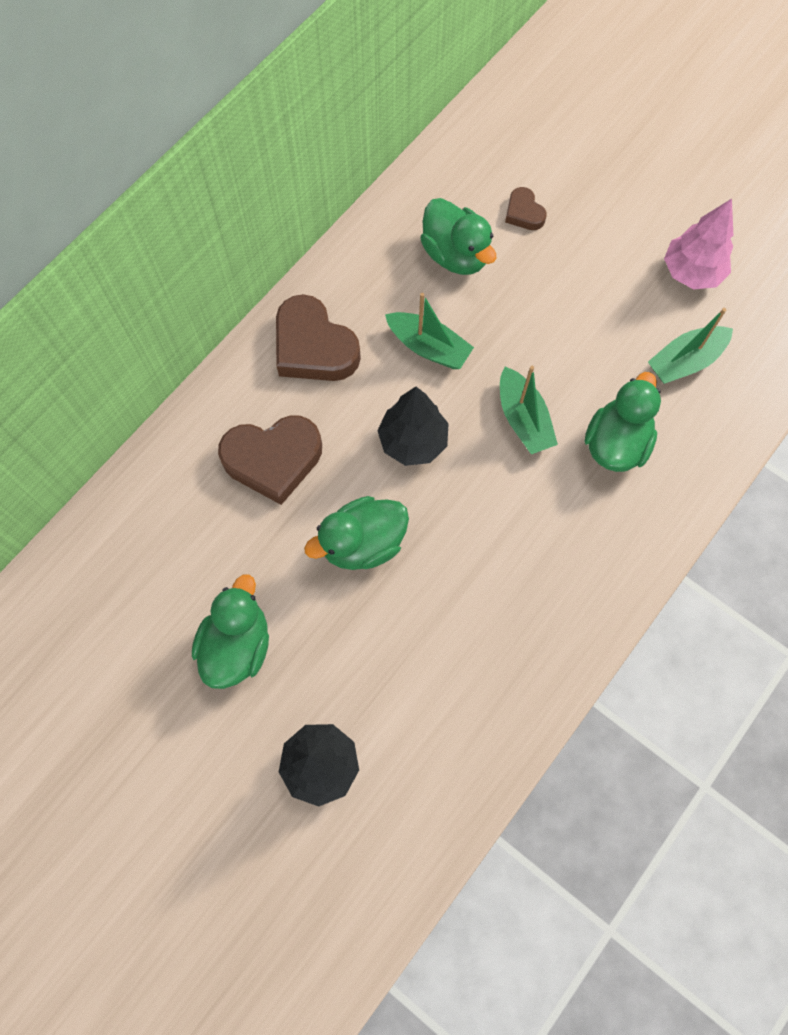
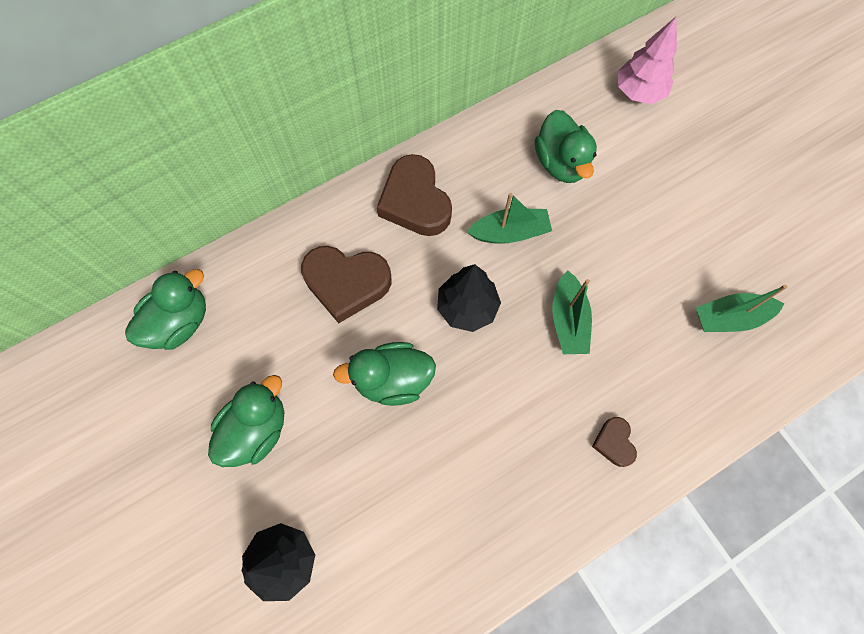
camera: 20 degrees right, 0 degrees up
(428, 347) = (510, 232): green boat -> green boat turned 60 degrees counterclockwise
(524, 213) = (631, 146): brown heart -> brown heart (614, 442)
(616, 443) = (642, 369): green duck -> green duck (180, 322)
(691, 272) = (762, 242): pink tree -> pink tree (639, 92)

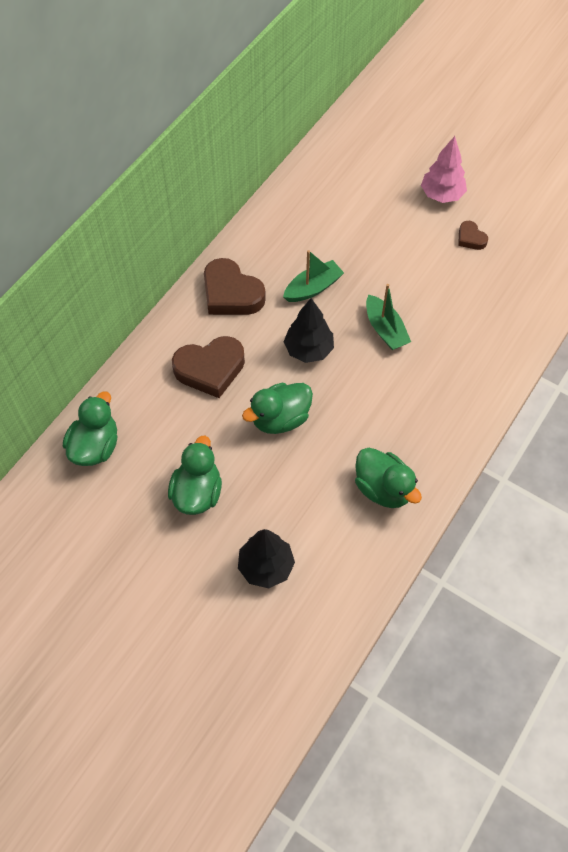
camera: 25 degrees left, 10 degrees down
(561, 163) = (325, 227): green duck -> green duck (383, 488)
(614, 442) = (456, 394): brown heart -> brown heart (470, 238)
(639, 92) = (357, 158): pink tree -> pink tree (441, 195)
(730, 318) = (494, 284): green boat -> none

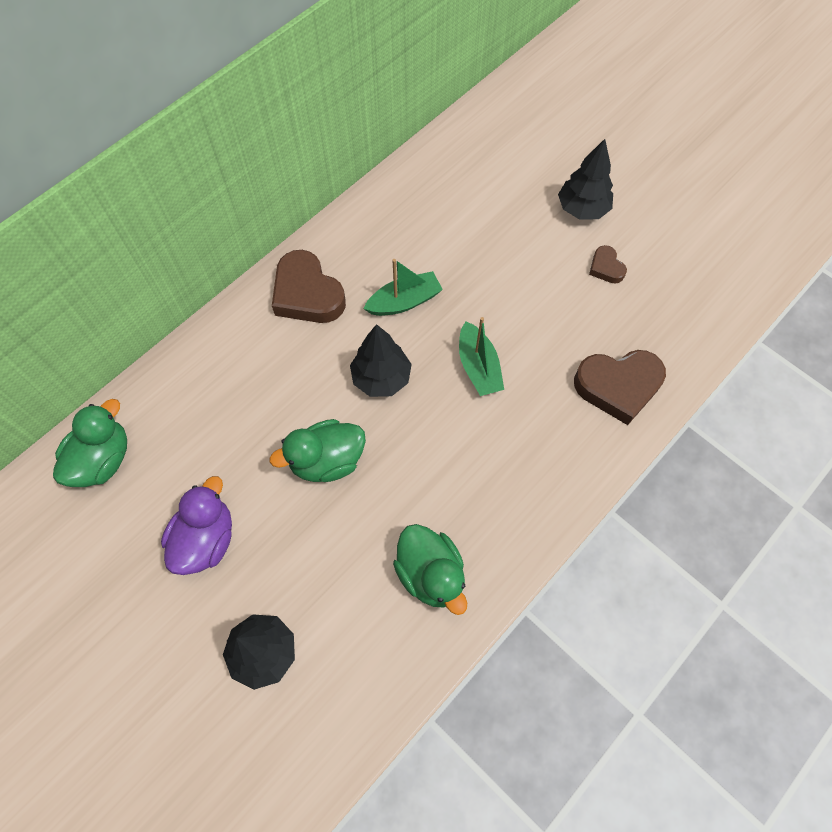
camera: 10 degrees right, 5 degrees up
(197, 493) = (206, 539): green duck -> purple duck
(210, 369) = (260, 384): brown heart -> brown heart (618, 387)
(441, 195) = (582, 209): pink tree -> black tree

